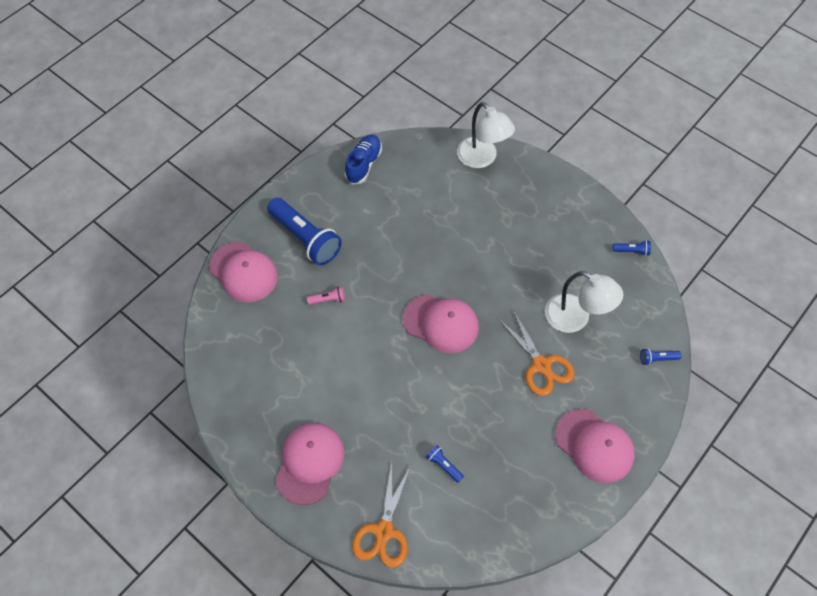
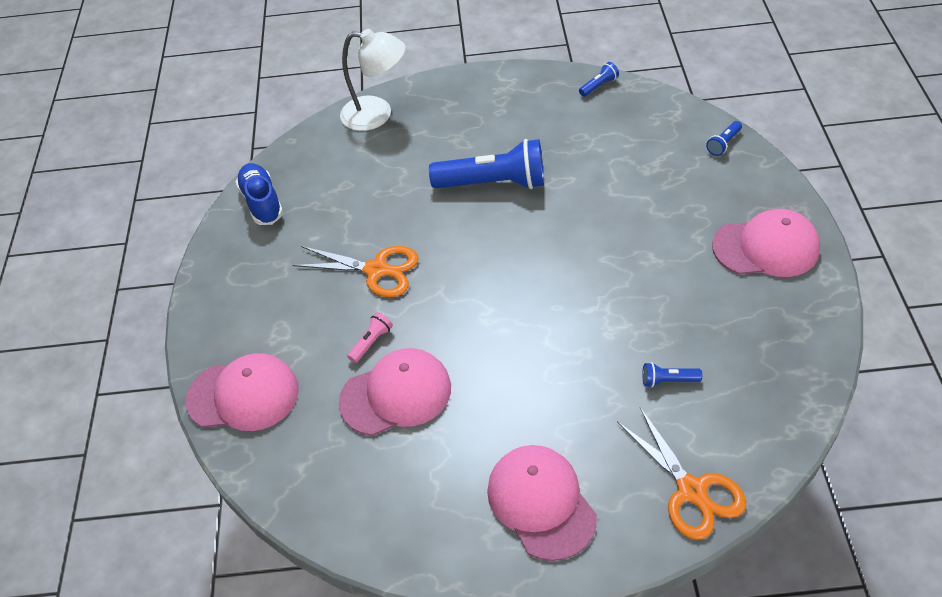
camera: 40 degrees left, 10 degrees down
(305, 238) = (277, 310): blue flashlight -> blue flashlight (494, 183)
(441, 323) = (510, 269): pink cap -> pink cap (396, 394)
(541, 365) = (641, 226): orange scissors -> orange scissors (376, 270)
(575, 318) = (621, 168): white lamp -> none

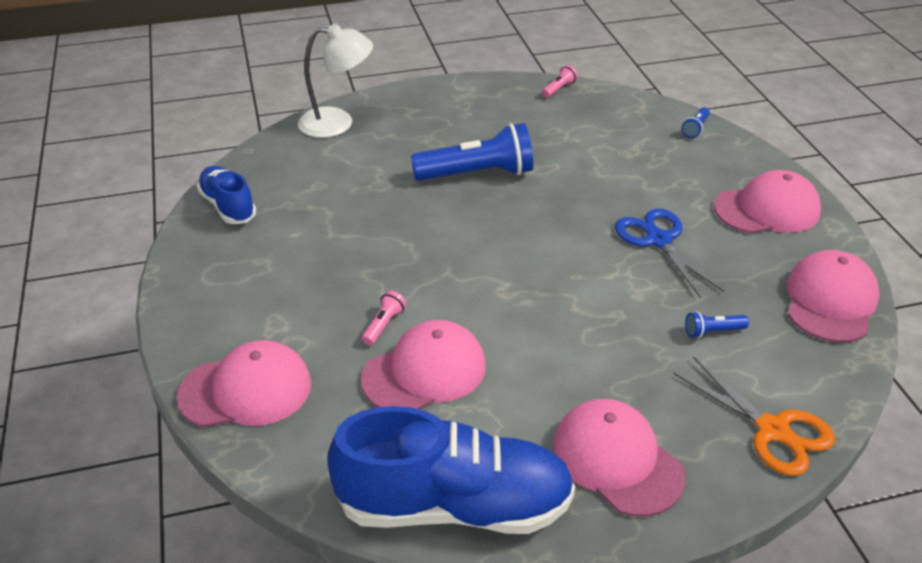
camera: 15 degrees left, 10 degrees down
(376, 270) = (372, 258): orange scissors -> none
(391, 527) = (454, 505): none -> blue shoe
(599, 86) = (559, 89): blue flashlight -> pink flashlight
(646, 274) = (658, 240): none -> blue scissors
(794, 359) = (830, 301): none -> pink cap

